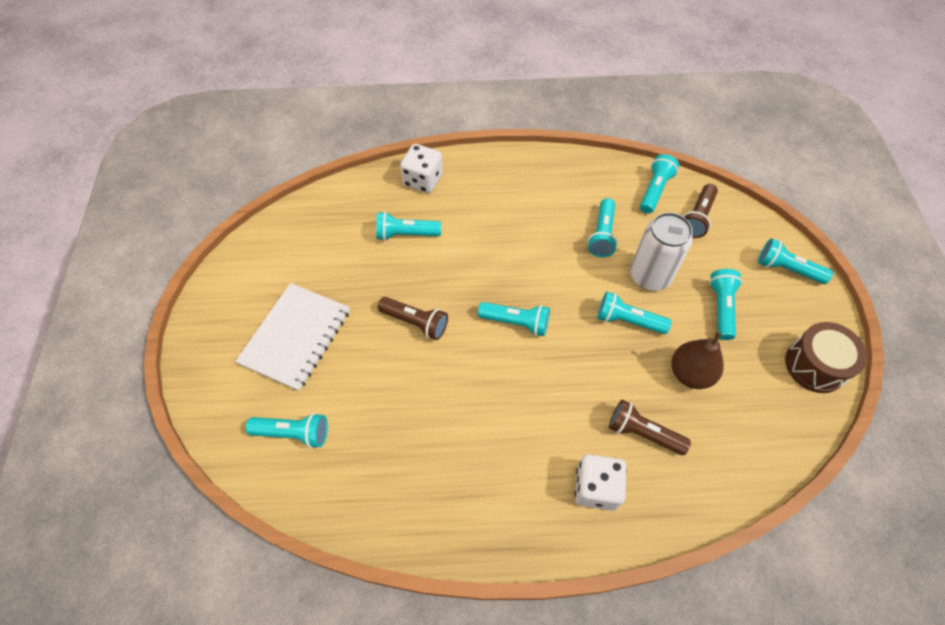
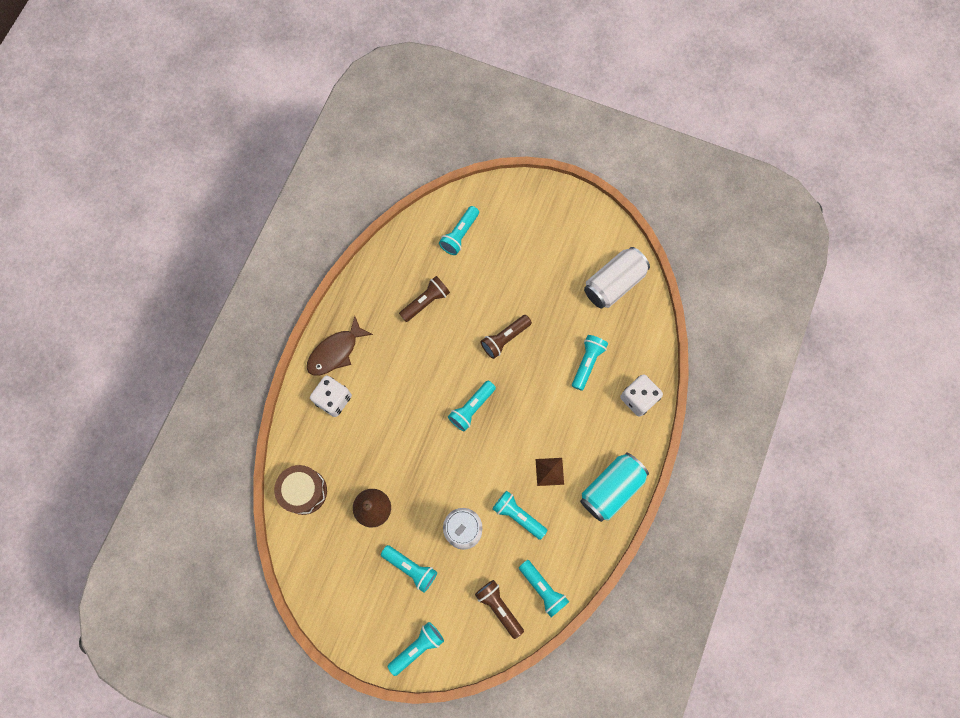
camera: 115 degrees right, 15 degrees up
(295, 337) = (530, 256): white notebook -> none
(300, 242) = (614, 283): none -> white can
(526, 171) = (611, 489): none -> turquoise can
(532, 519) = (335, 352): none -> brown fish
(541, 225) = (549, 471): none -> brown pyramid
(628, 320) = (435, 490): turquoise flashlight -> none
(643, 433) = (351, 449): brown flashlight -> brown flashlight (426, 302)
(815, 365) = (334, 605): brown drum -> brown drum (304, 491)

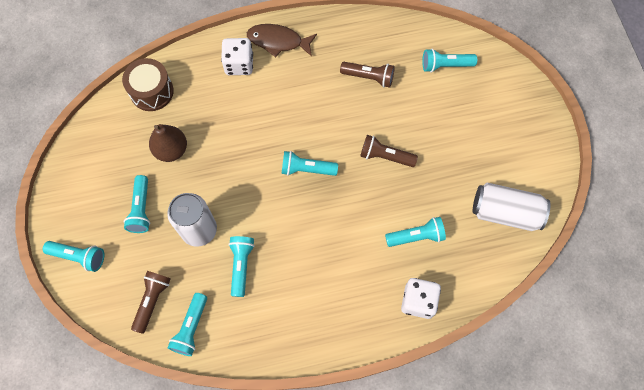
camera: 55 degrees right, 5 degrees down
(549, 471) = (297, 267): brown pyramid -> none
(611, 489) = (319, 330): turquoise can -> none

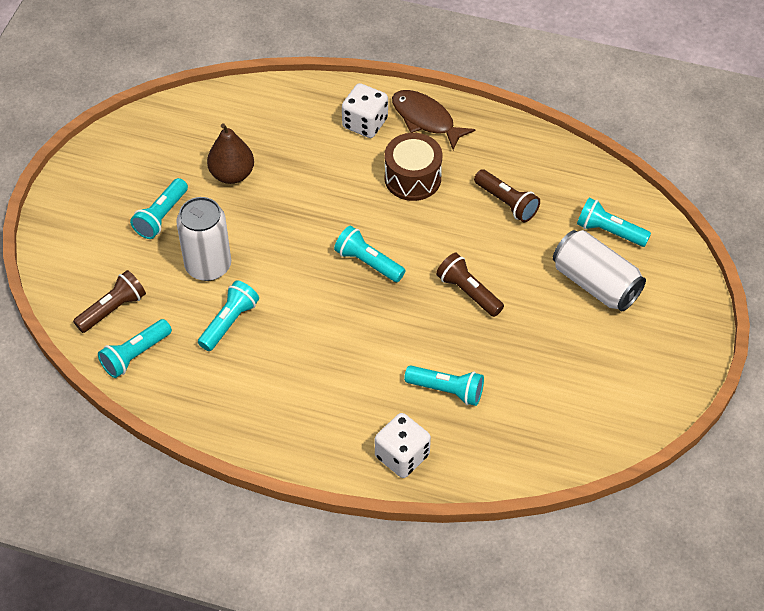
camera: 30 degrees right, 15 degrees down
(79, 257) = (67, 230): turquoise flashlight -> none
(152, 92) = (250, 108): brown drum -> brown drum (412, 178)
(505, 212) = (572, 418): white can -> white can (595, 283)

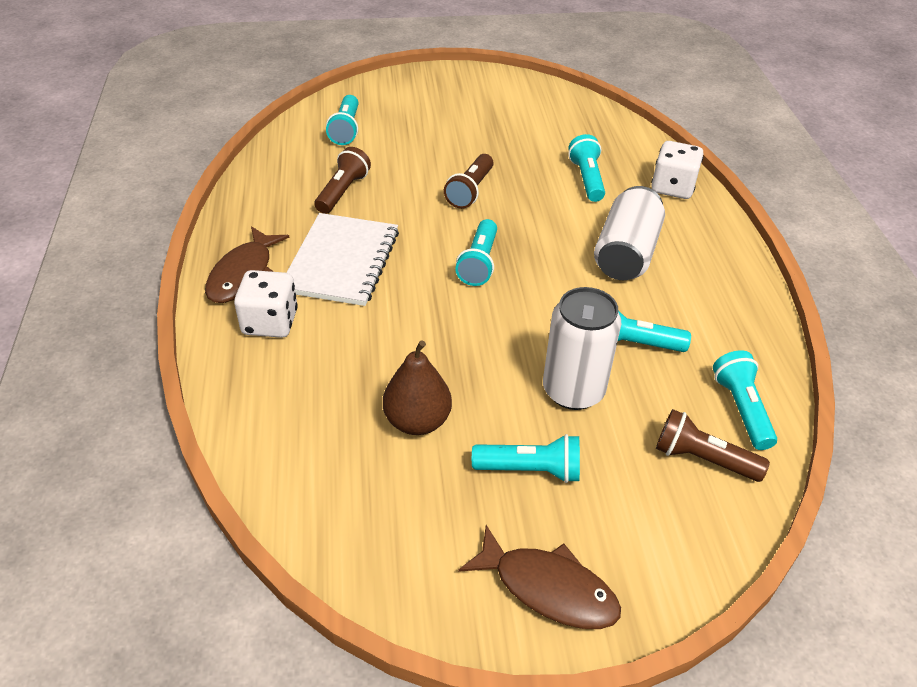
camera: 115 degrees left, 10 degrees down
(83, 193) = (548, 588): none -> brown fish
(135, 355) = (741, 409): turquoise flashlight -> turquoise flashlight turned 120 degrees counterclockwise
(412, 178) = (342, 261): brown drum -> white notebook
(595, 283) = (411, 127): white can -> white can (626, 254)

